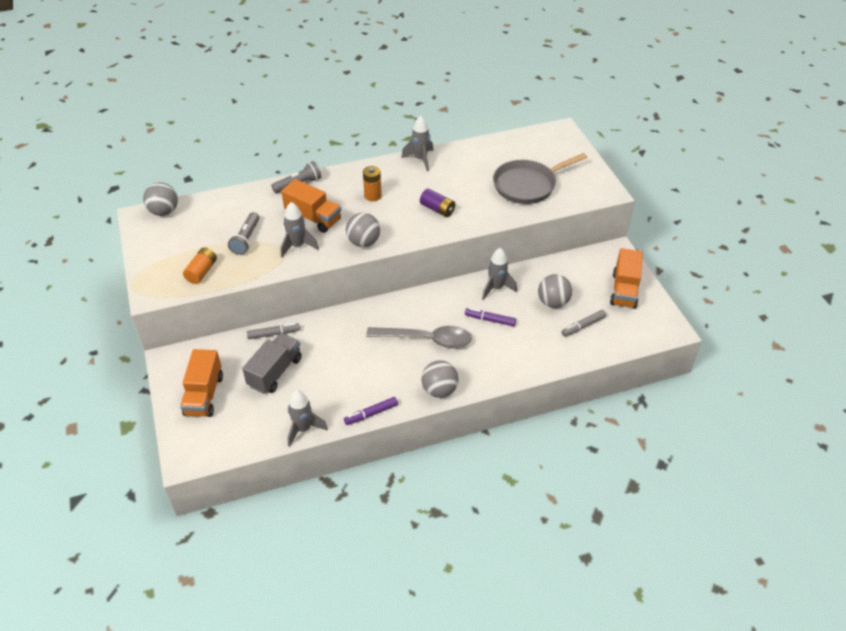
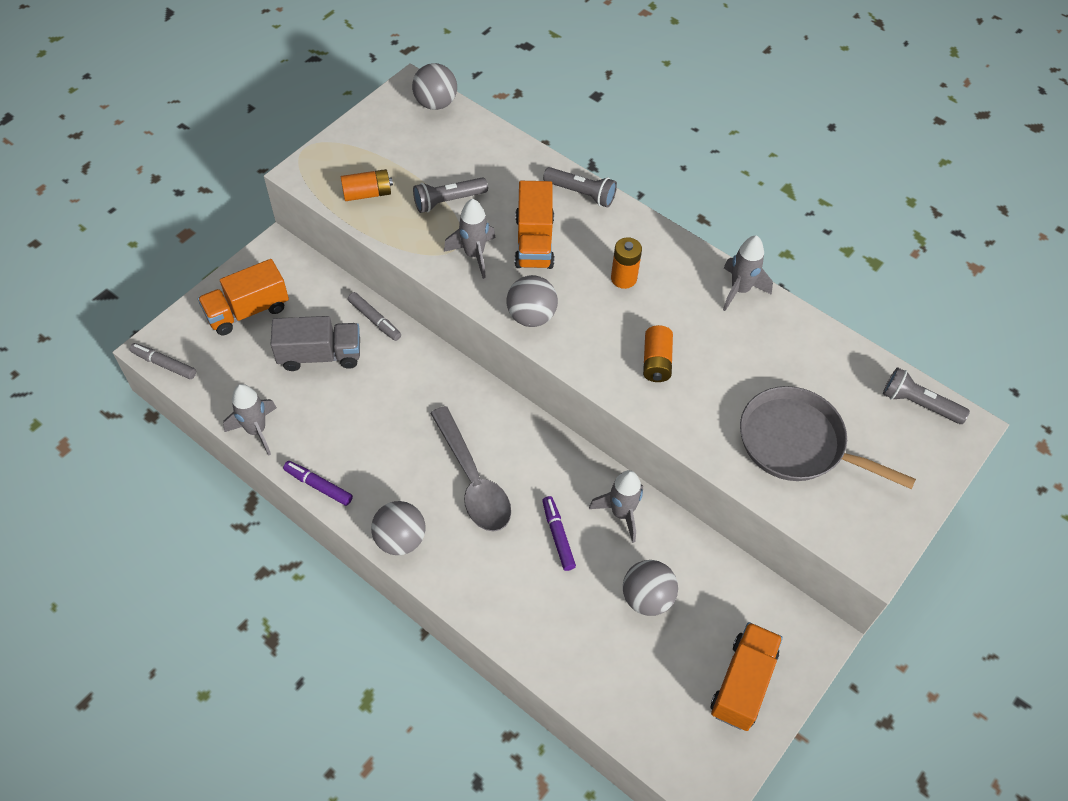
camera: 55 degrees right, 10 degrees up
(437, 209) = (656, 362): purple battery -> orange battery
(538, 137) = (918, 404): none -> grey flashlight
(583, 326) = (630, 659): grey marker -> grey marker (164, 364)
(624, 290) = (742, 683): orange truck -> orange truck turned 135 degrees clockwise

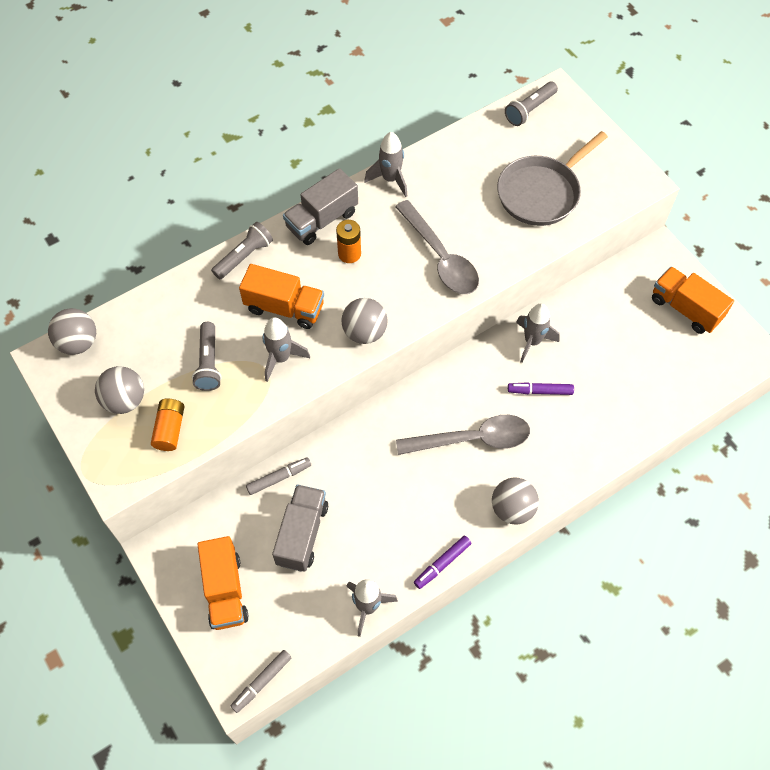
camera: 70 degrees left, 5 degrees up
(647, 598) = (607, 347): grey ball -> grey ball (125, 400)
(656, 244) = (322, 220): none -> grey truck
(656, 362) = (440, 257): orange battery -> grey spoon

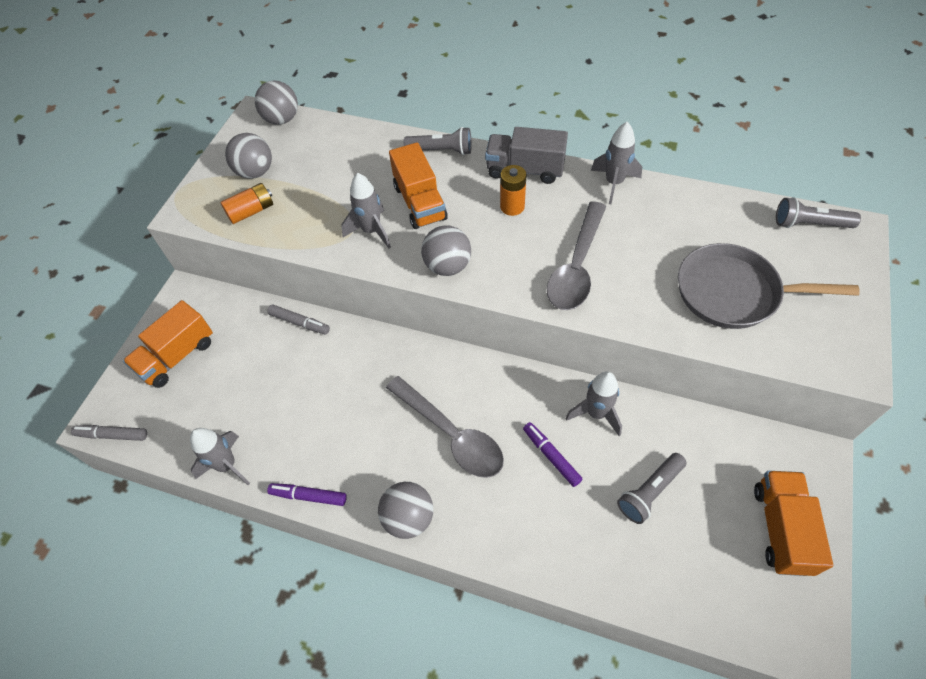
camera: 55 degrees right, 5 degrees down
(209, 363) = (328, 194): grey flashlight -> grey flashlight (649, 492)
(302, 534) = (261, 372): grey truck -> none

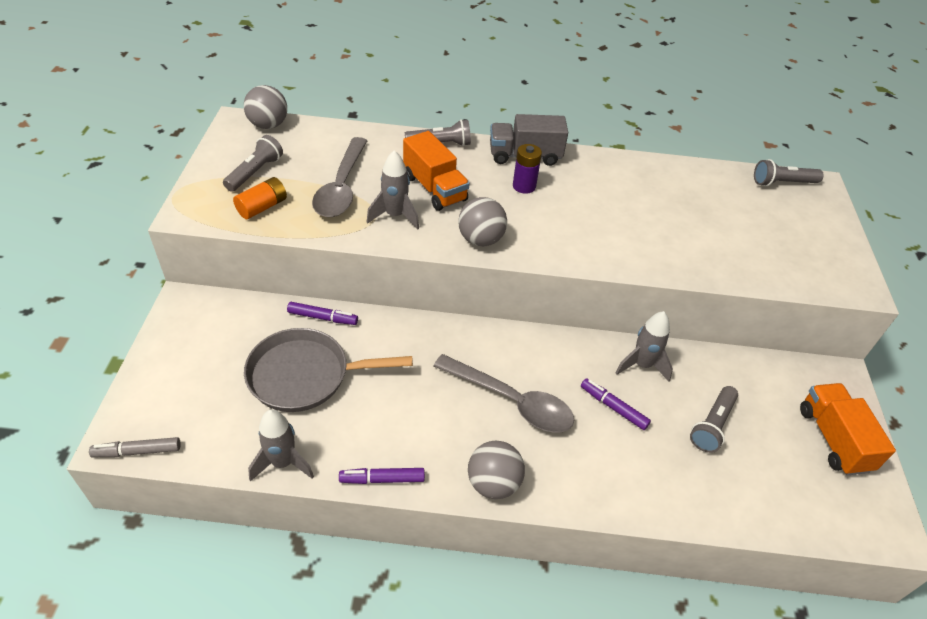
camera: 20 degrees left, 10 degrees down
(177, 356) = (193, 364): orange truck -> none
(255, 172) = (255, 172): grey ball -> grey flashlight
(299, 322) = (322, 317): grey marker -> purple marker
(512, 207) = (524, 186): orange battery -> purple battery
(576, 266) = (600, 230): grey spoon -> grey spoon (341, 187)
(614, 183) = (608, 162): grey rocket -> none
(733, 292) = (742, 240): grey pan -> grey pan (305, 375)

